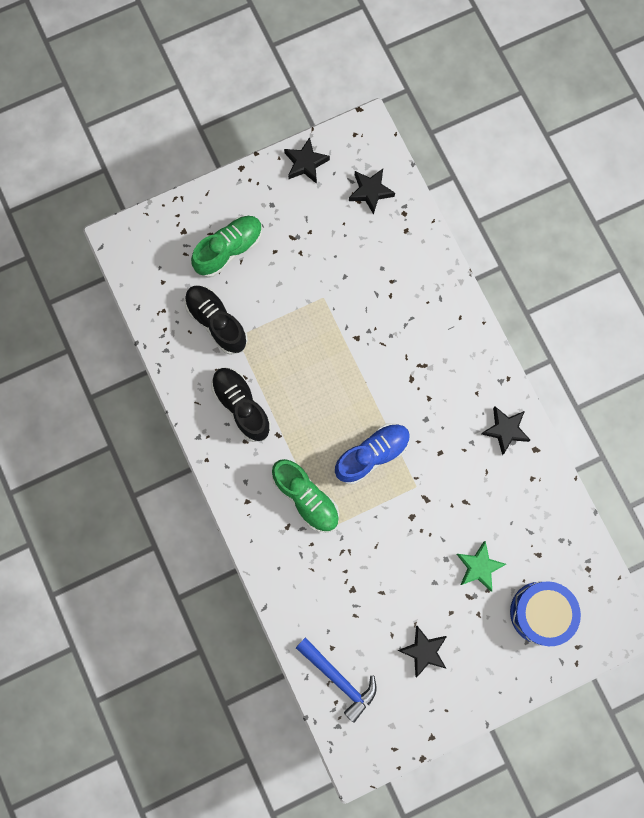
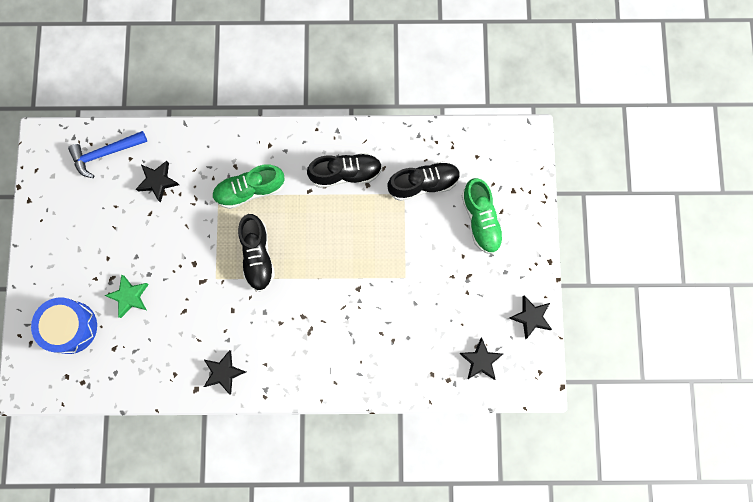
camera: 115 degrees right, 0 degrees up
(372, 454) = (257, 256): blue shoe -> black shoe
(424, 651) = (91, 224): black star -> black star (158, 181)

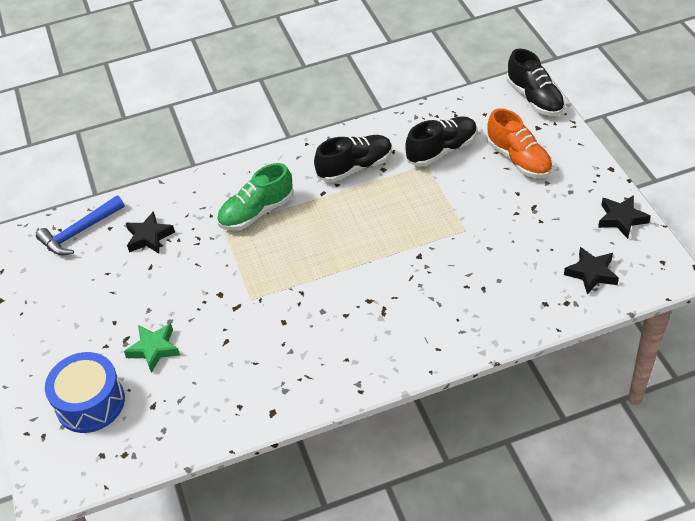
camera: 15 degrees left, 30 degrees down
(224, 372) = (299, 384): black star -> none
(257, 256) = (291, 264): black shoe -> black shoe (534, 98)
(481, 220) = (518, 159): green shoe -> orange shoe

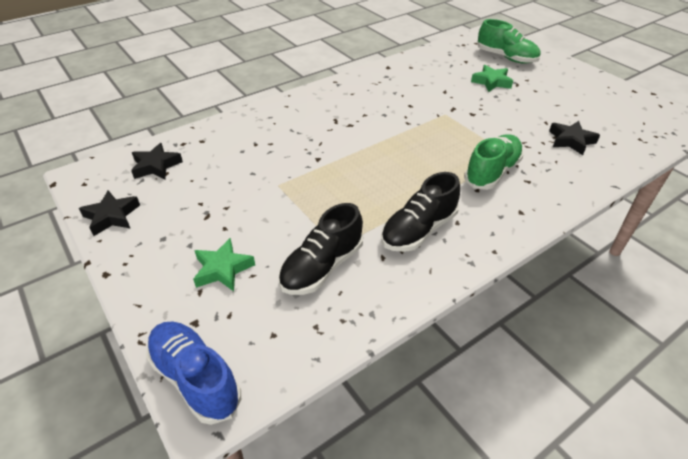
camera: 160 degrees right, 5 degrees down
(79, 232) = (636, 136): blue hammer -> none
(90, 403) = (506, 58): blue drum -> green shoe
(518, 159) = (223, 269): orange shoe -> green star
(534, 98) = (195, 378): black shoe -> blue shoe

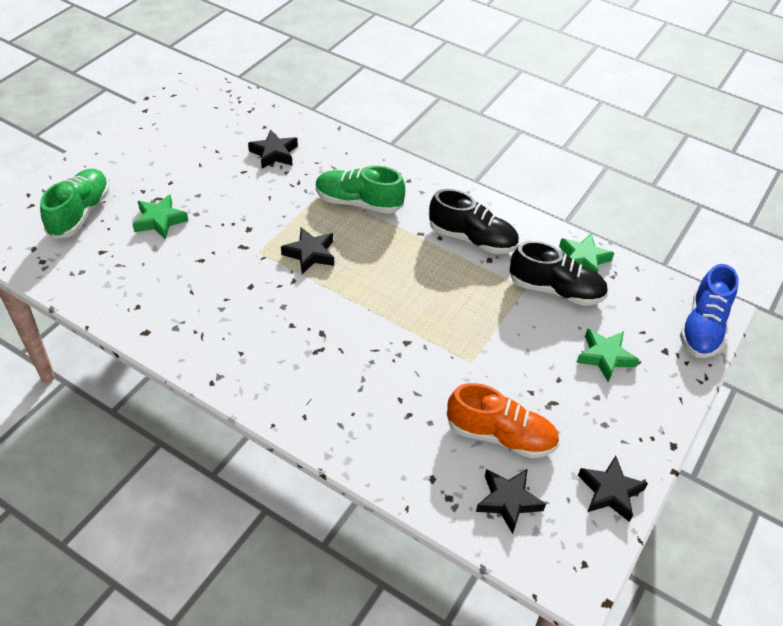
camera: 115 degrees left, 5 degrees up
(204, 178) = (500, 436): none -> orange shoe
(353, 310) = (583, 259): none -> green star
(433, 135) = (310, 254): none -> black star

